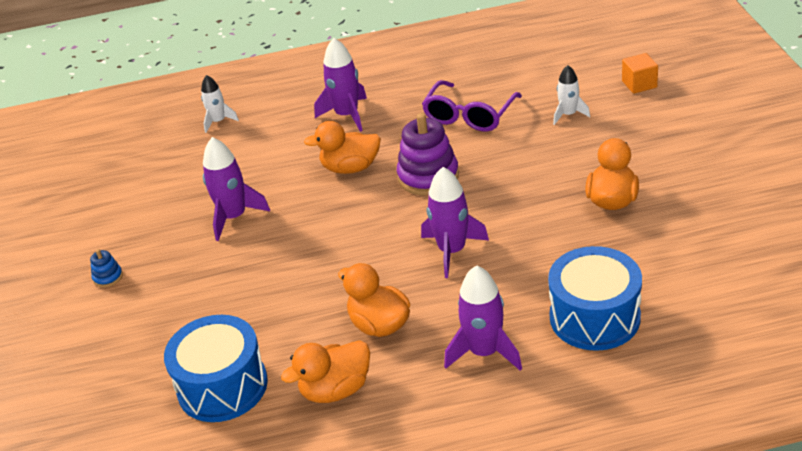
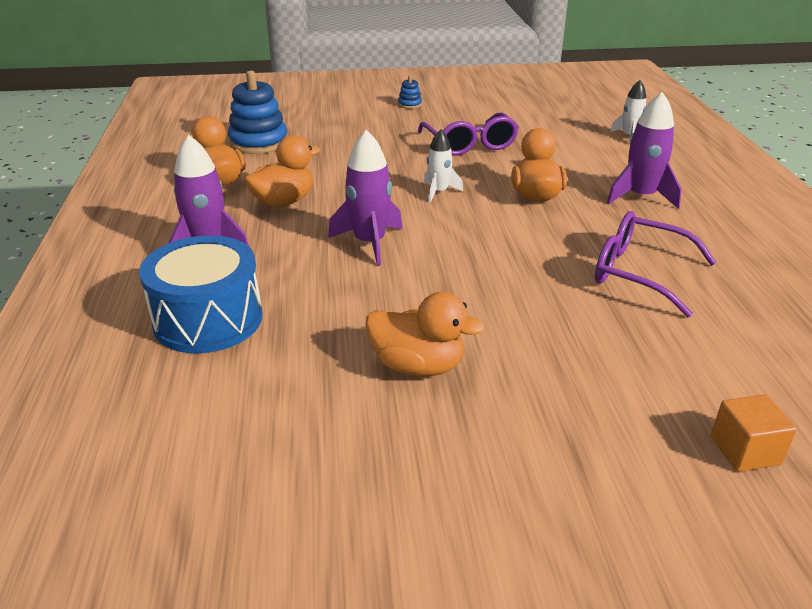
camera: 90 degrees right, 5 degrees down
(222, 386) = (259, 142): blue drum -> blue stacking toy
(234, 217) = (469, 144): purple rocket -> purple glasses
(428, 176) = (509, 237): purple stacking toy -> none
(568, 114) = (642, 356): white rocket -> white rocket (439, 192)

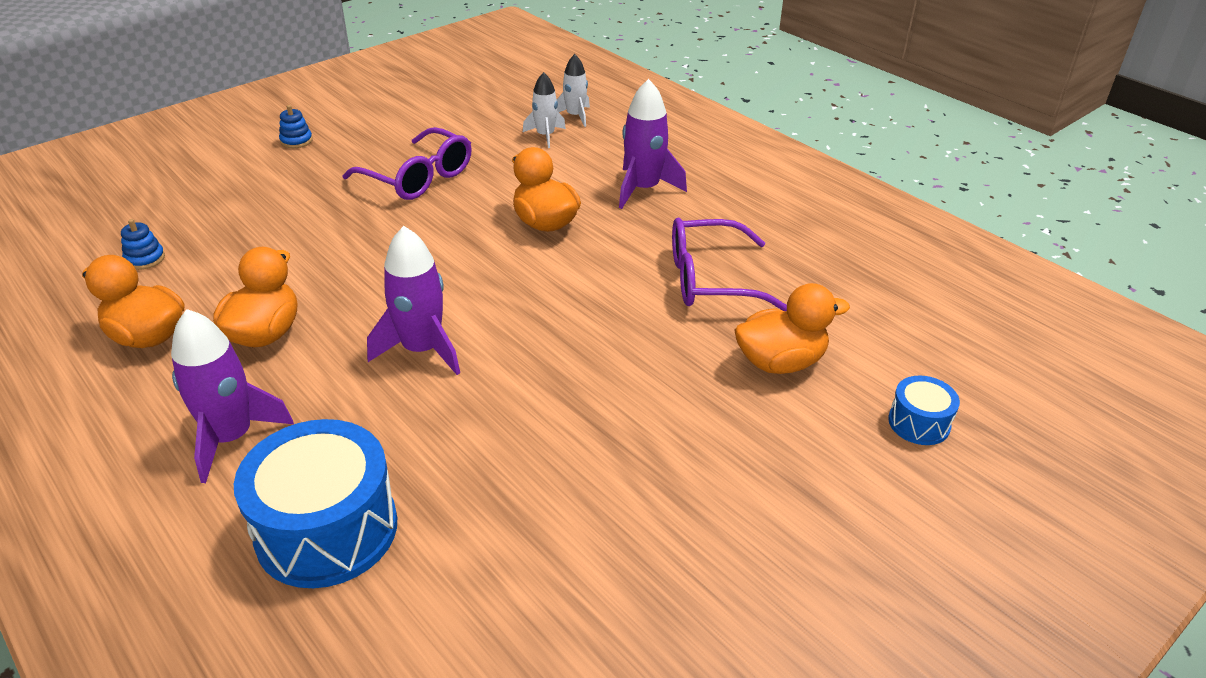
camera: 35 degrees left, 5 degrees up
(259, 142) = (145, 259): blue stacking toy -> blue stacking toy, size x0.46
(418, 366) = (603, 473): orange duck -> orange duck (780, 362)
(439, 192) = (440, 254): white rocket -> white rocket (545, 136)
(745, 450) = (919, 423): orange cube -> blue drum

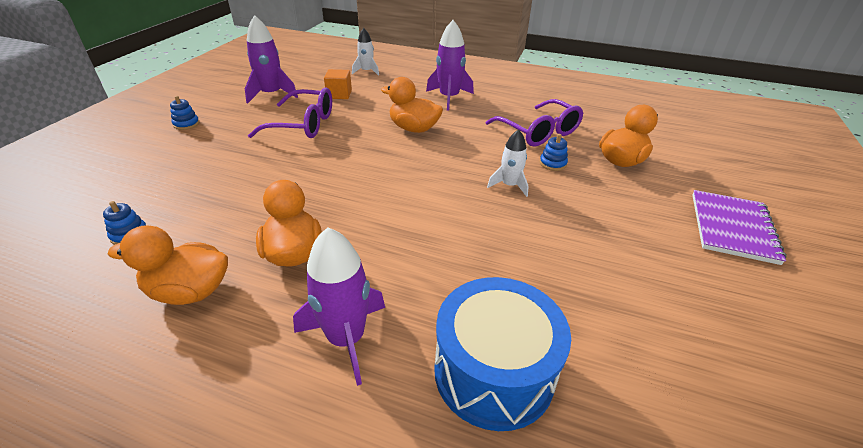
camera: 30 degrees left, 0 degrees up
(422, 349) = (421, 223): purple rocket -> purple rocket (271, 94)
(503, 144) = (339, 94): none -> orange cube
(545, 136) = (360, 84): white rocket -> white rocket (509, 185)
(673, 332) = (552, 163): none -> blue stacking toy
(711, 279) = (538, 132): purple glasses -> purple glasses turned 90 degrees counterclockwise
(817, 511) = (732, 228): none -> purple notebook
(919, 423) = (714, 168): blue drum -> none

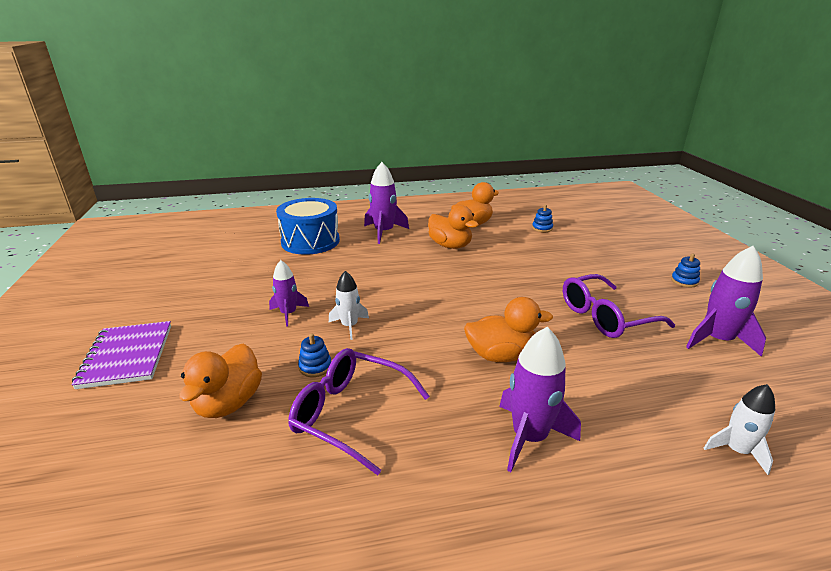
camera: 150 degrees right, 10 degrees down
(339, 94) = (661, 374): orange cube -> none
(566, 220) = (288, 313): none -> purple rocket

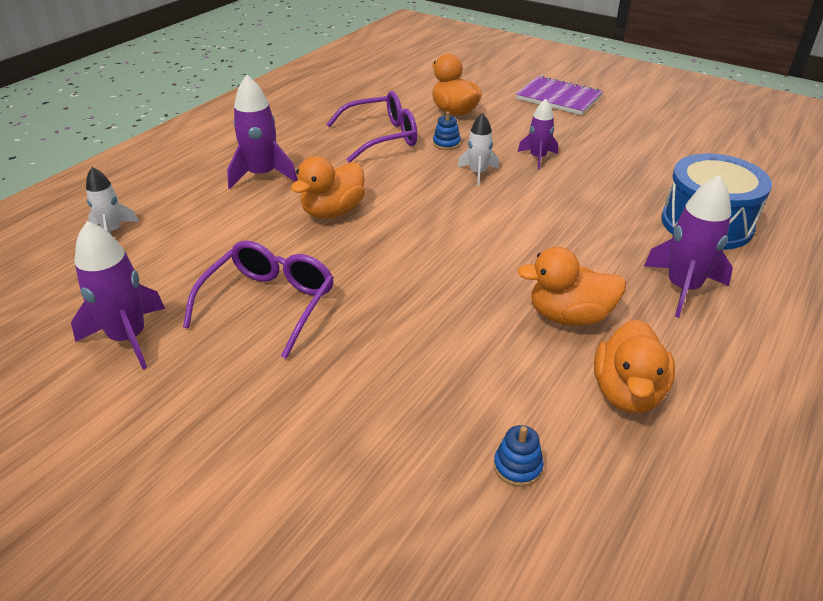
camera: 135 degrees right, 10 degrees up
(684, 281) = (187, 446): blue stacking toy -> none

